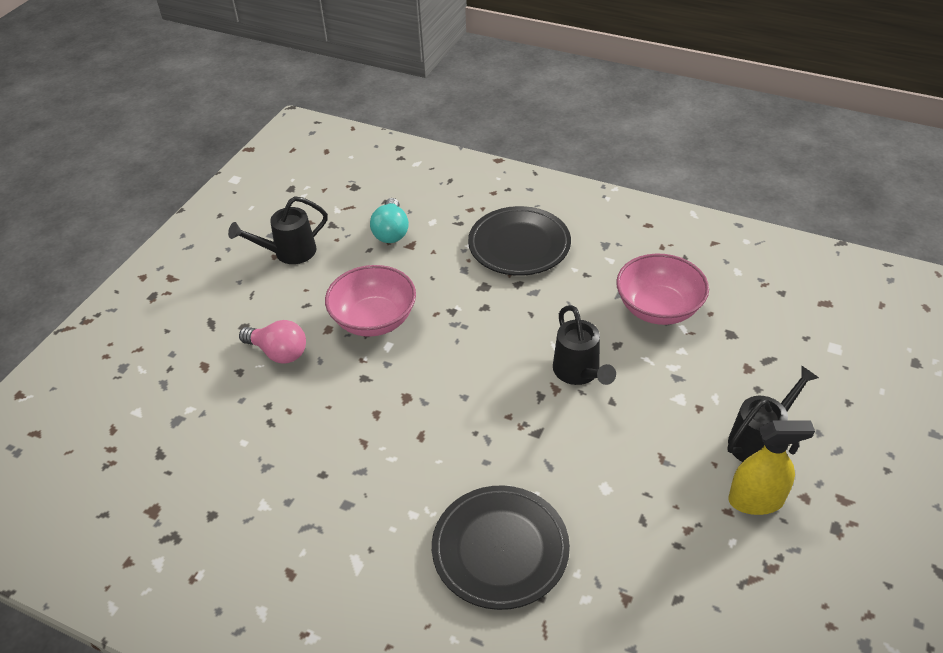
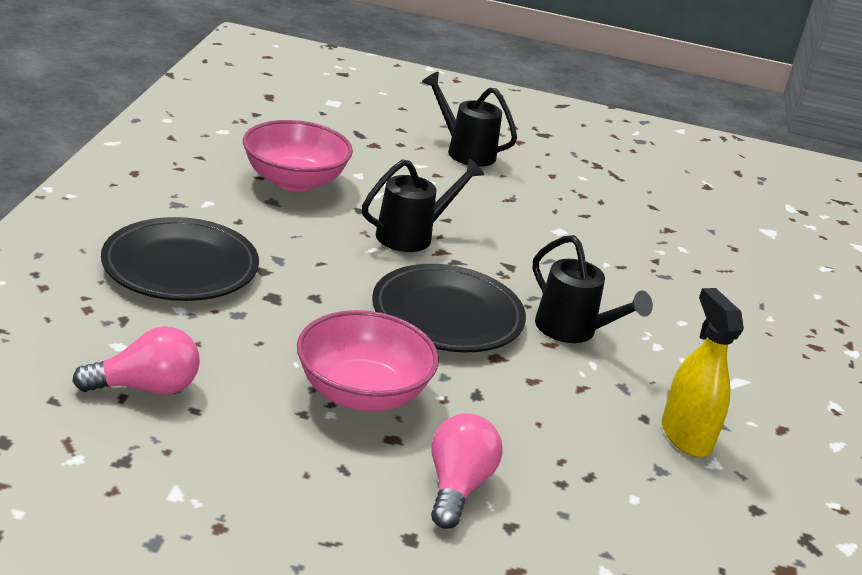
camera: 110 degrees left, 15 degrees down
(289, 252) = (208, 508): black watering can -> black watering can (572, 331)
(391, 232) = (146, 388): turquoise light bulb -> pink light bulb
(500, 550) = (664, 291): black plate -> black plate (447, 316)
(756, 500) = (534, 162): yellow spray bottle -> yellow spray bottle (686, 436)

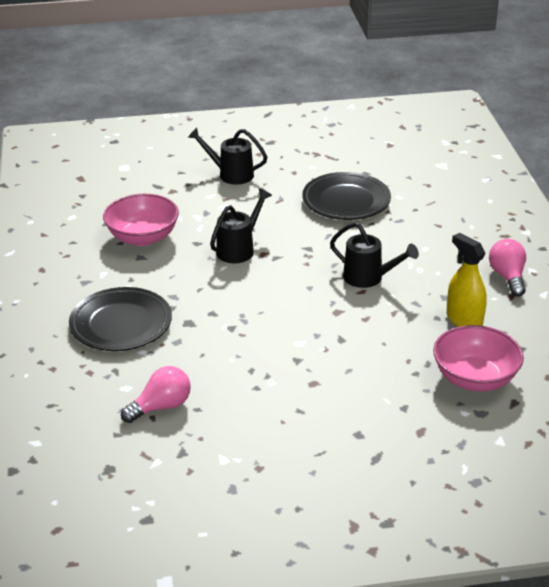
camera: 15 degrees left, 5 degrees up
(361, 393) = (279, 363): pink bowl -> pink bowl (475, 378)
(447, 316) = (294, 296): black plate -> black plate (346, 201)
(457, 486) = (364, 396): pink light bulb -> pink light bulb (508, 277)

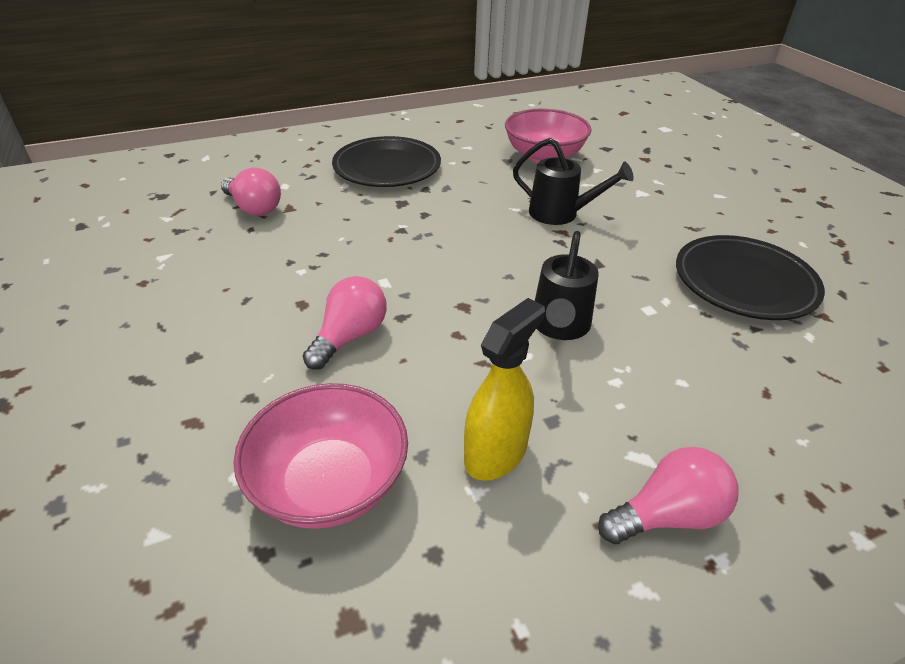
camera: 75 degrees right, 5 degrees up
(231, 174) = (716, 187): black watering can -> none
(356, 363) = (350, 336): none -> pink light bulb

